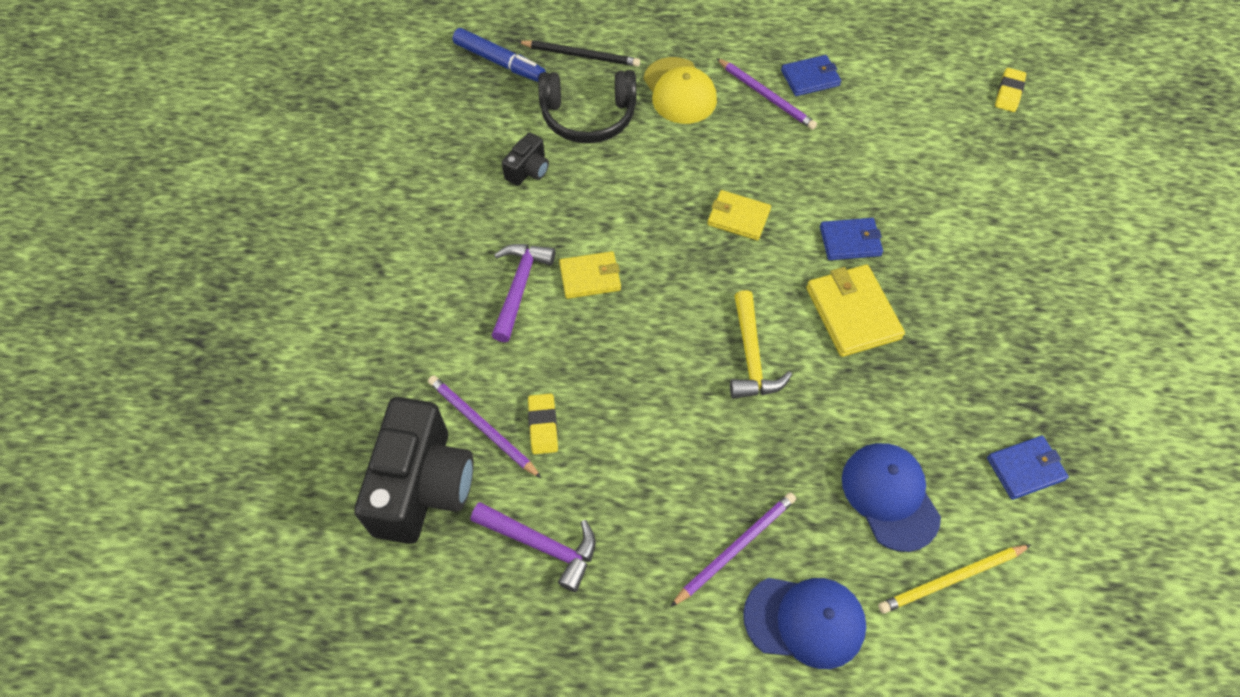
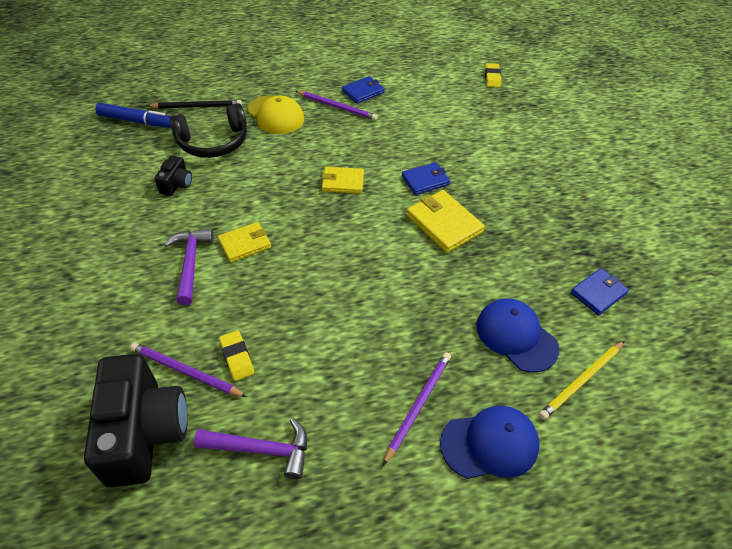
camera: 20 degrees left, 10 degrees down
(751, 356) = (383, 268): yellow hammer -> none

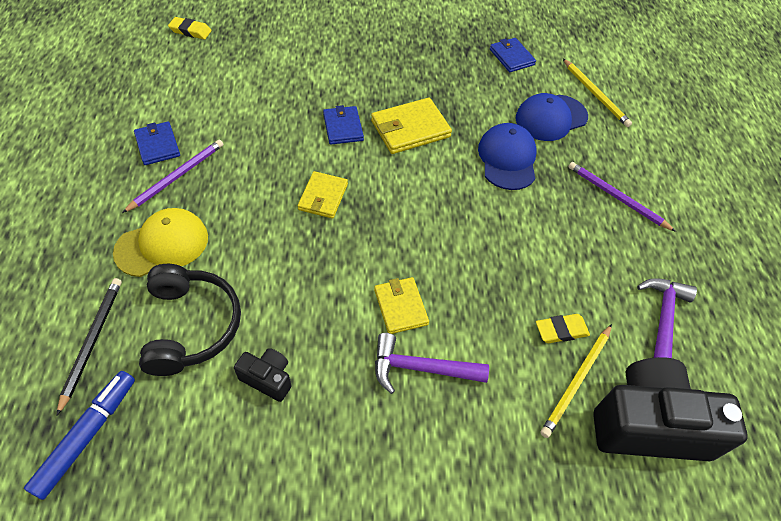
camera: 80 degrees left, 5 degrees up
(185, 371) = (576, 381): purple pencil -> yellow pencil
(490, 444) = (650, 162): blue cap -> blue cap (507, 159)

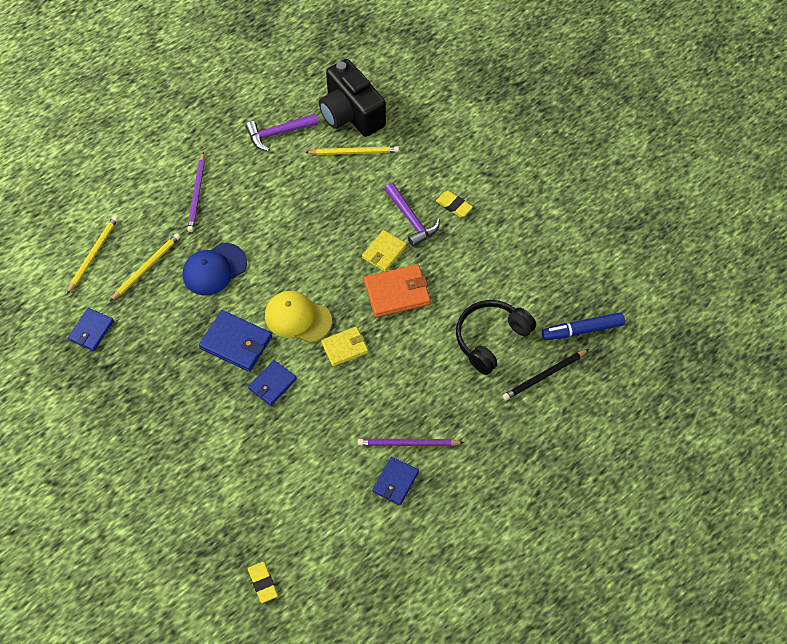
camera: 125 degrees left, 5 degrees up
(162, 244) = (461, 401): yellow cap -> yellow cap (297, 318)
(267, 378) = (482, 280): black camera -> none
(338, 282) = (397, 292): none -> orange wallet
(410, 129) = (236, 343): yellow wallet -> blue wallet
(551, 118) = (146, 267): blue cap -> yellow pencil
(561, 330) = (329, 173): yellow eraser -> yellow eraser (454, 205)

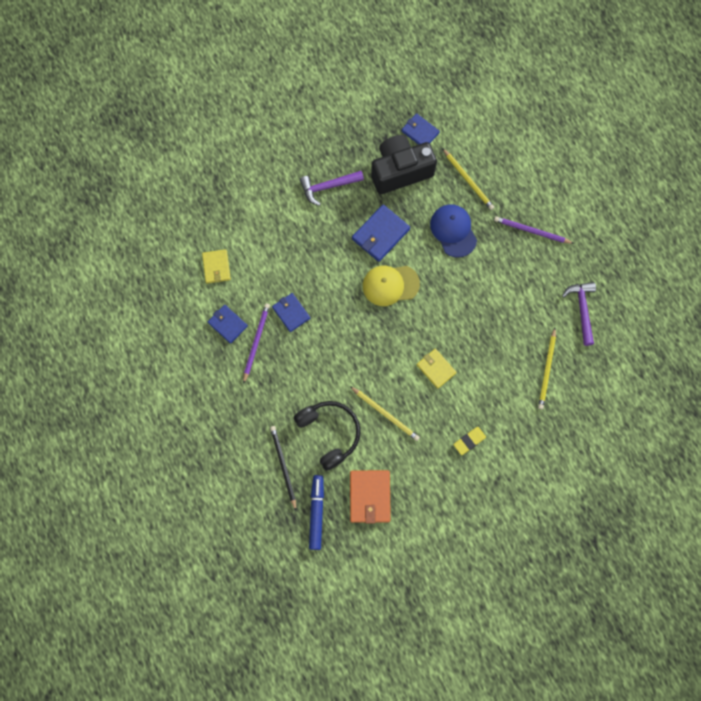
camera: 105 degrees right, 15 degrees up
(93, 254) = (490, 143): yellow pencil -> yellow pencil (385, 414)
(263, 583) = (180, 214): yellow eraser -> none
(272, 384) = (336, 253): blue wallet -> blue wallet (291, 313)
(297, 318) = (390, 285): yellow cap -> yellow cap turned 135 degrees counterclockwise
(344, 347) = (353, 315): yellow wallet -> yellow wallet (216, 267)
(351, 114) = (590, 377): black camera -> black camera (400, 171)
(397, 292) = (393, 369): orange wallet -> orange wallet (369, 496)
(411, 219) = (463, 400): purple hammer -> purple hammer (328, 186)

